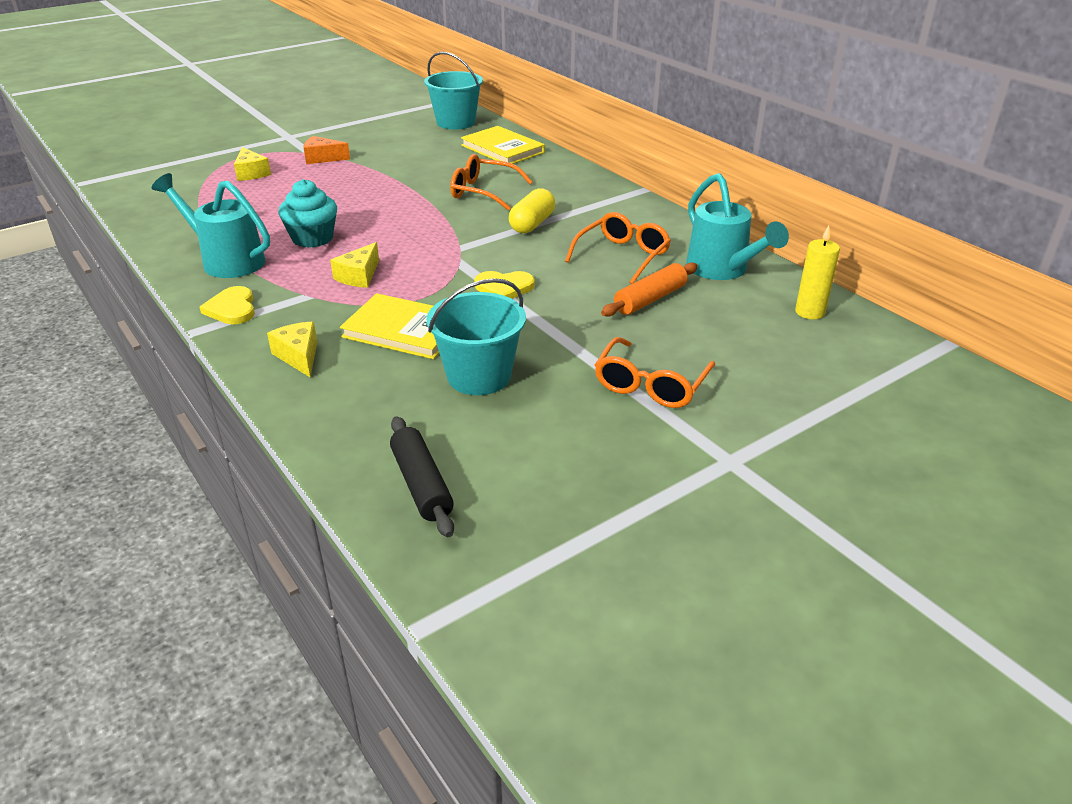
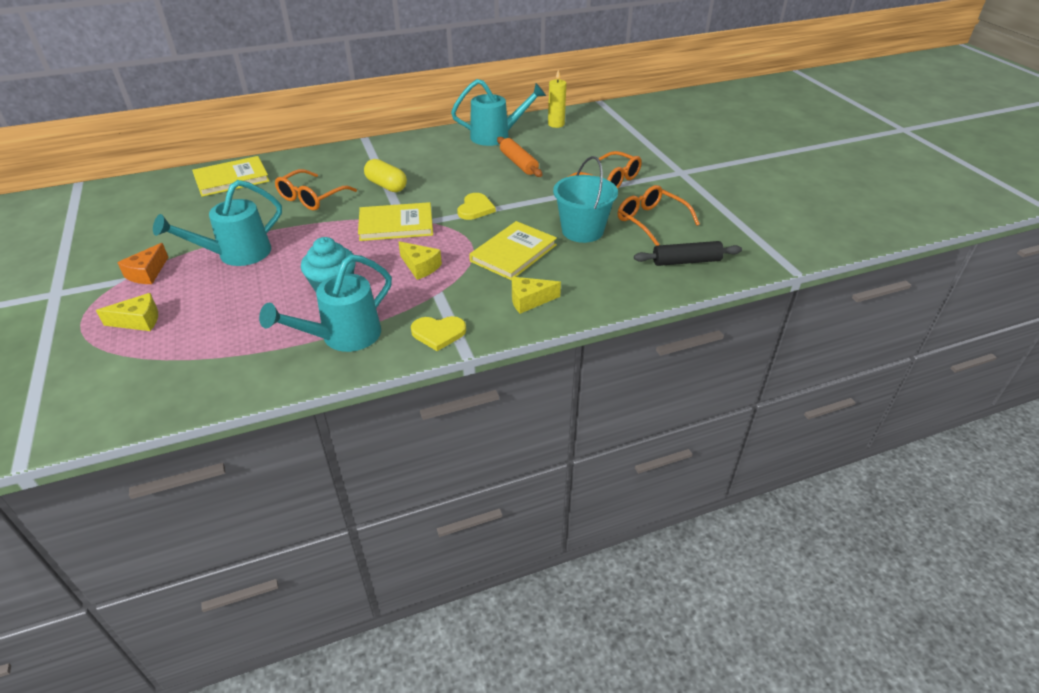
camera: 75 degrees left, 5 degrees up
(361, 184) = (237, 254): none -> turquoise watering can
(445, 246) = (396, 224): none -> yellow book
(456, 122) = (141, 193): turquoise bucket -> none
(622, 256) = (458, 162): orange glasses -> orange glasses (651, 221)

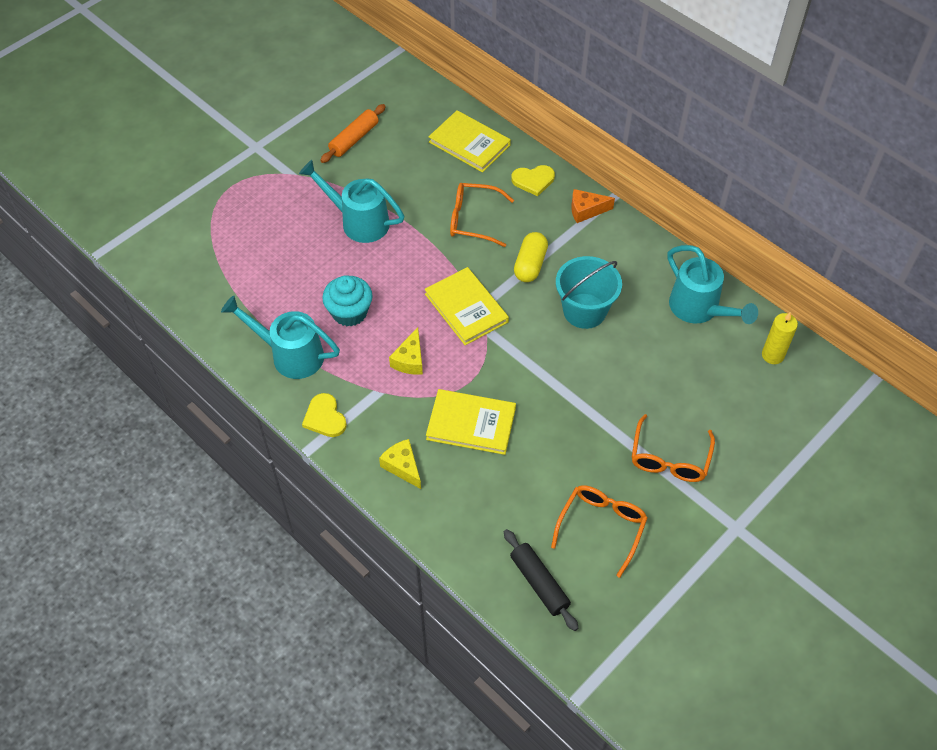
camera: 65 degrees right, 15 degrees up
(138, 321) = (249, 217): yellow cheese -> none
(147, 273) = (305, 182): orange cheese -> orange cheese (586, 210)
(475, 208) = (532, 358): yellow heart -> yellow heart (533, 180)
(519, 163) = (650, 357): orange rolling pin -> orange rolling pin (354, 139)
(582, 231) = (544, 468): turquoise bucket -> turquoise bucket (584, 311)

